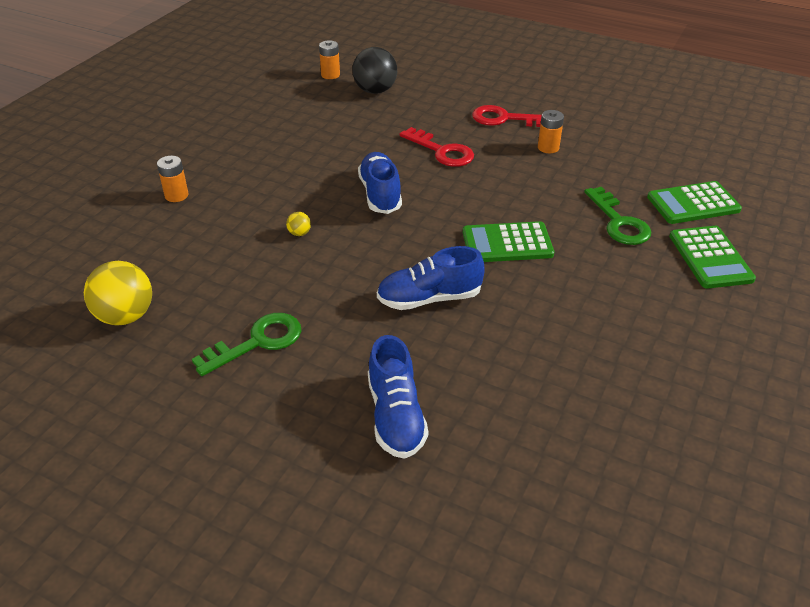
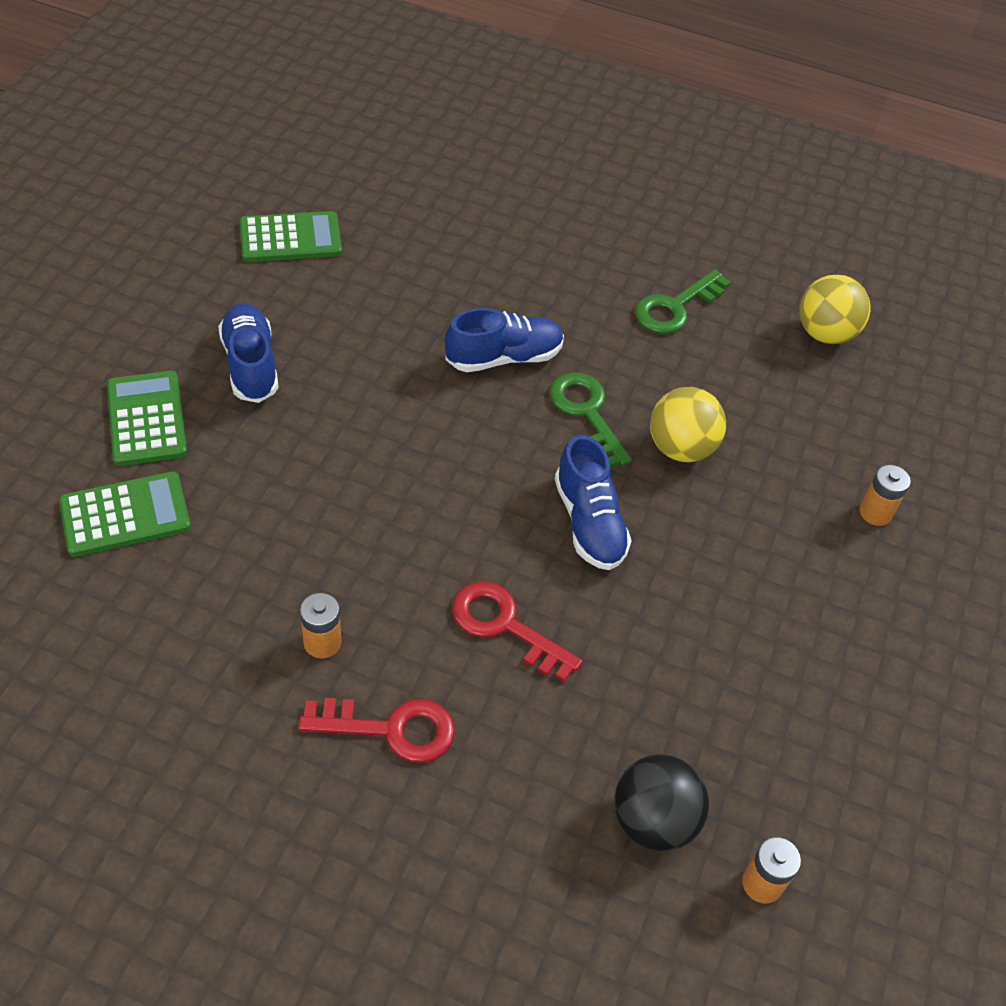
camera: 170 degrees right, 10 degrees up
(299, 233) = (680, 448): yellow ball -> yellow ball, size x2.32
(396, 416) = (524, 242): blue shoe -> blue shoe (250, 365)
(507, 243) = (409, 437): green calculator -> green calculator (290, 238)
(618, 222) = (249, 476): green key -> green key (587, 413)

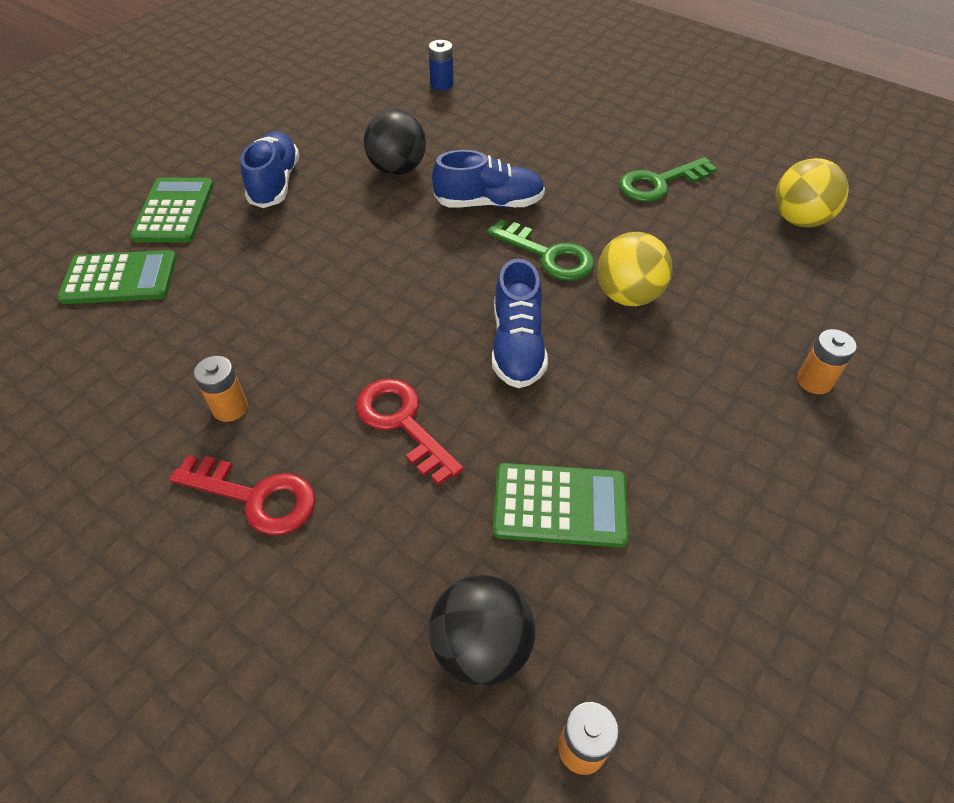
camera: 20 degrees right, 0 degrees up
(290, 238) = (348, 101): green calculator -> green calculator (560, 505)
(386, 327) = (397, 169): none -> black ball
(393, 202) = (442, 85): none -> blue battery
(587, 413) = (548, 255): green key -> green key turned 135 degrees clockwise

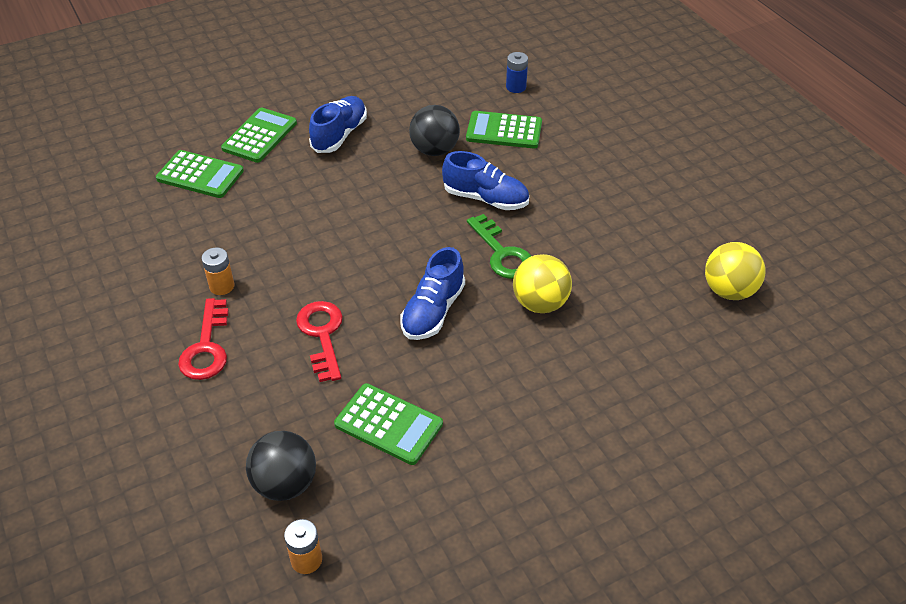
camera: 25 degrees right, 5 degrees down
(255, 497) = (206, 347): red key -> red key turned 45 degrees clockwise
(460, 129) = (504, 131): none -> green calculator
(659, 183) = (634, 224): green key -> none
(814, 381) = (634, 414): orange battery -> none

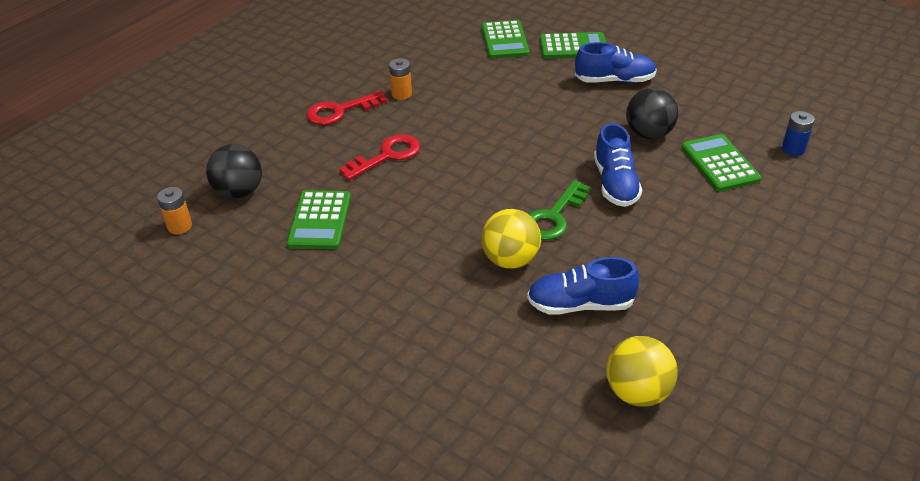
camera: 65 degrees right, 5 degrees down
(433, 311) = (453, 201): blue shoe -> blue shoe (580, 304)

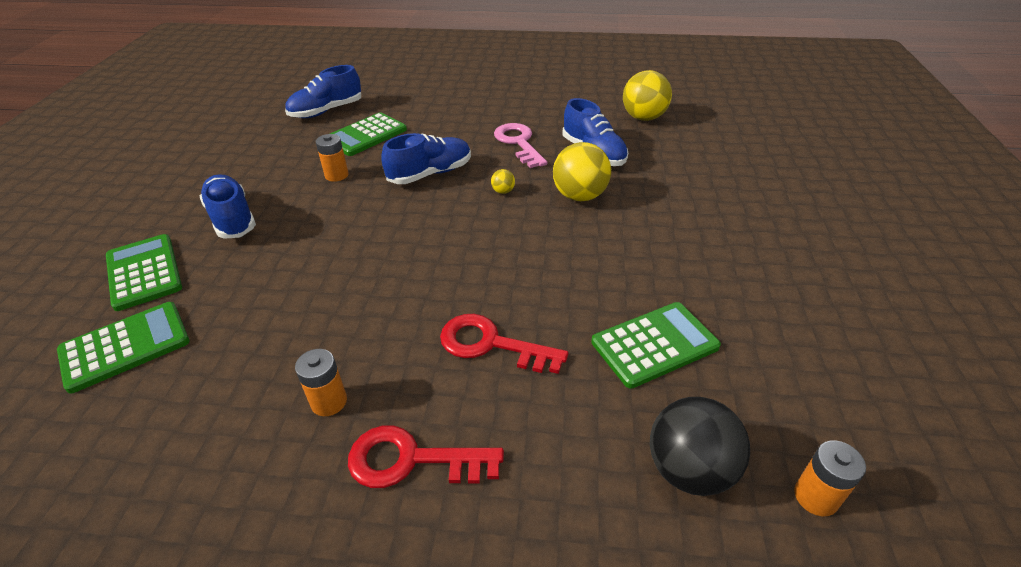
camera: 120 degrees left, 0 degrees up
(340, 111) = (412, 460): red key -> red key turned 150 degrees clockwise
(554, 216) = (503, 191): green key -> yellow ball
(639, 258) = (519, 143): none -> pink key
(649, 134) = (336, 175): black ball -> orange battery
(793, 149) = (326, 111): blue battery -> blue shoe

